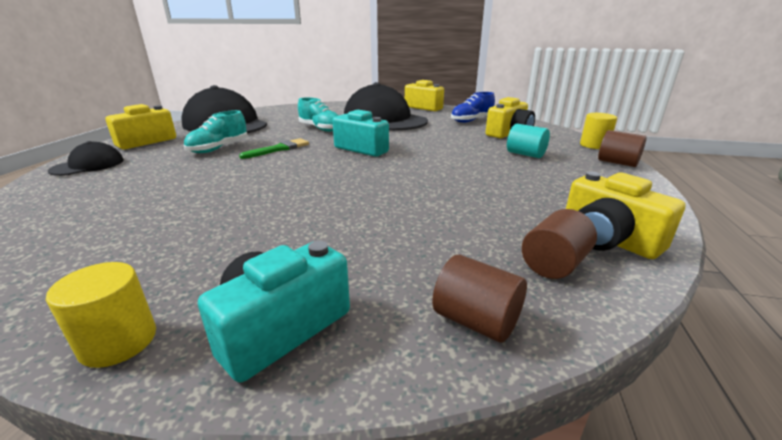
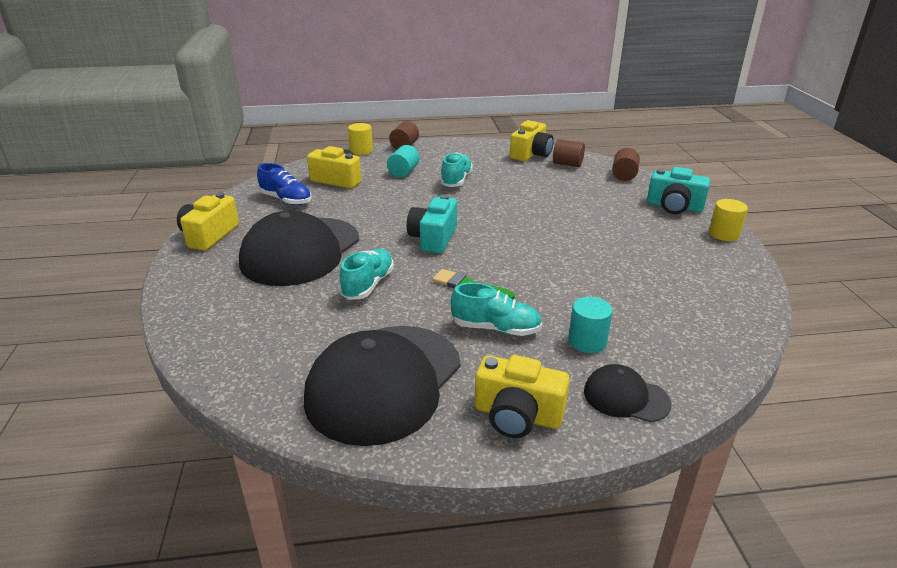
camera: 110 degrees left, 5 degrees up
(151, 168) = (587, 341): none -> turquoise cylinder
(495, 172) = (456, 180): none -> turquoise shoe

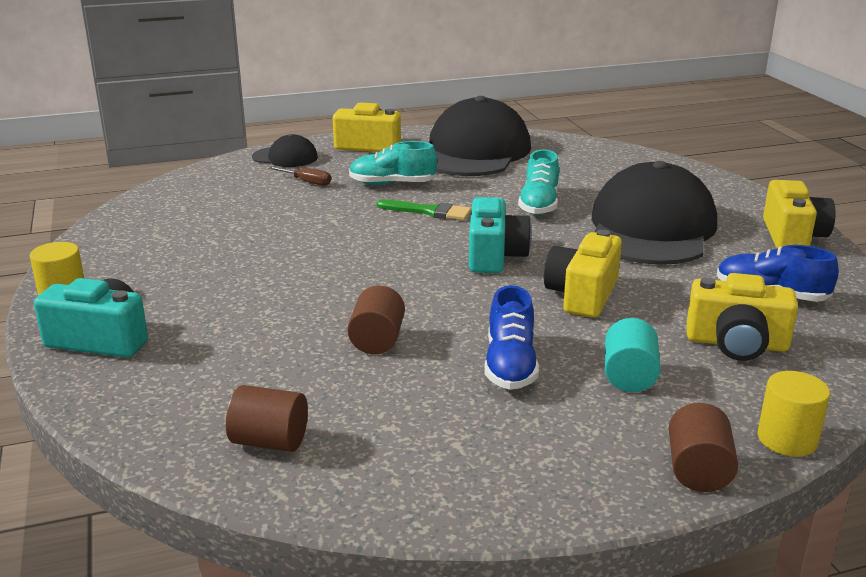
camera: 170 degrees right, 5 degrees down
(456, 180) = (510, 365): turquoise shoe -> blue shoe
(531, 154) = (357, 473): yellow camera -> yellow camera (582, 295)
(587, 341) = (307, 182): turquoise cylinder -> brown screwdriver
(624, 175) = (149, 414): brown cylinder -> brown cylinder (377, 340)

